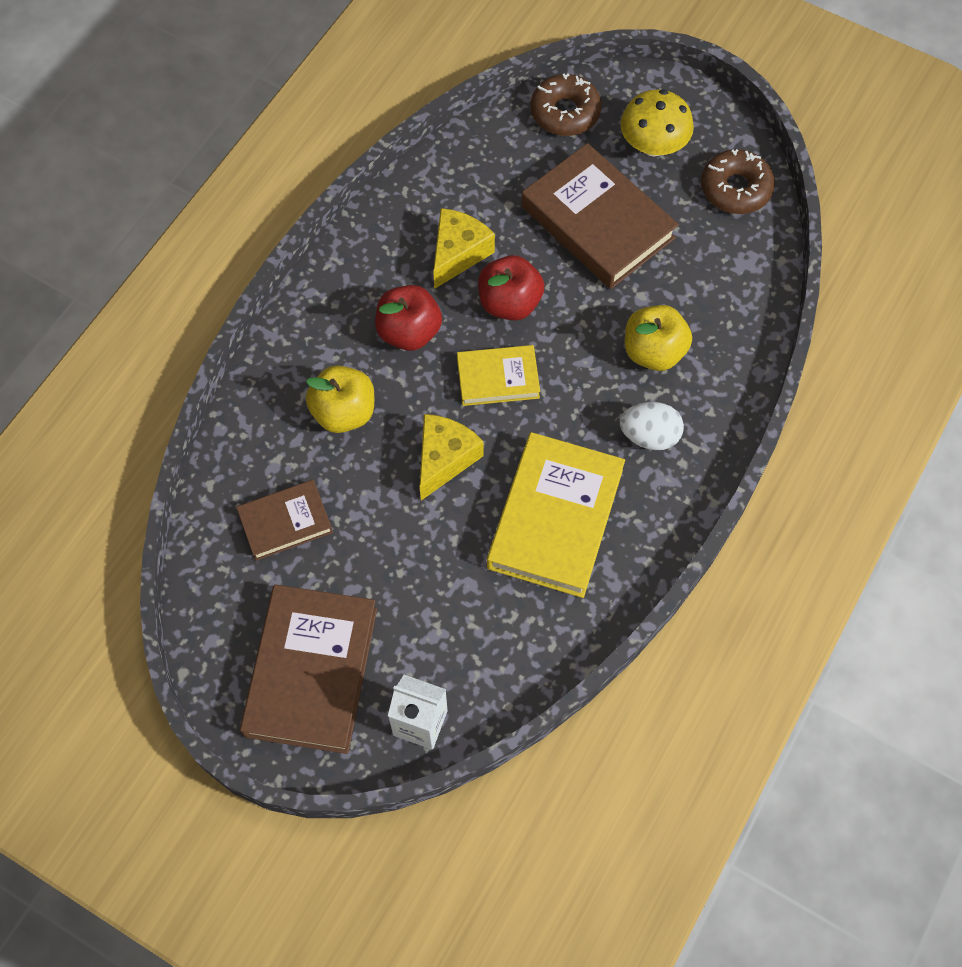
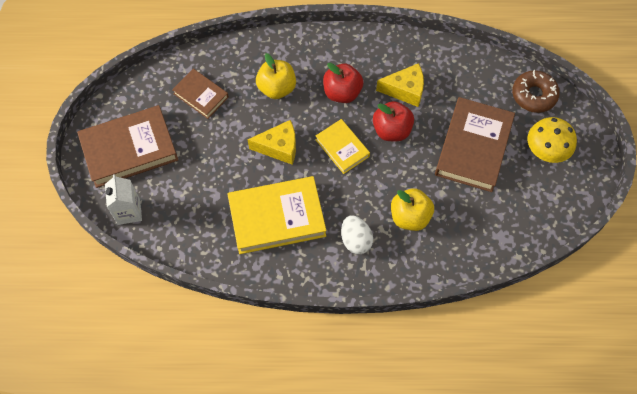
camera: 60 degrees right, 0 degrees up
(735, 189) = (549, 208): brown donut -> none

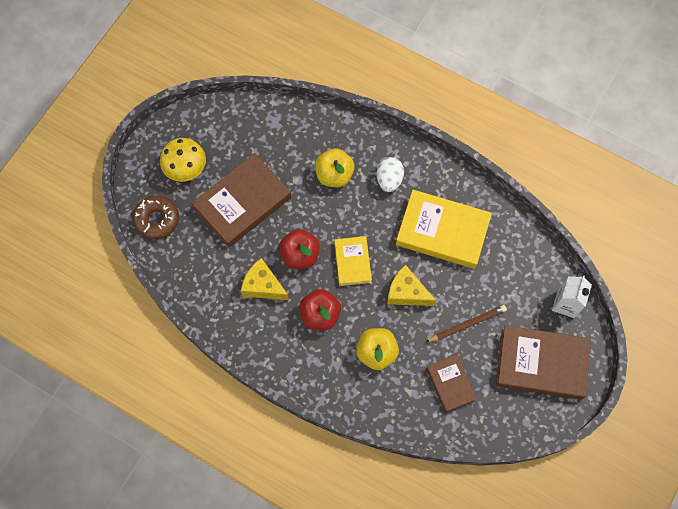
camera: 150 degrees left, 5 degrees up
(211, 148) = (467, 324): none -> brown pencil

